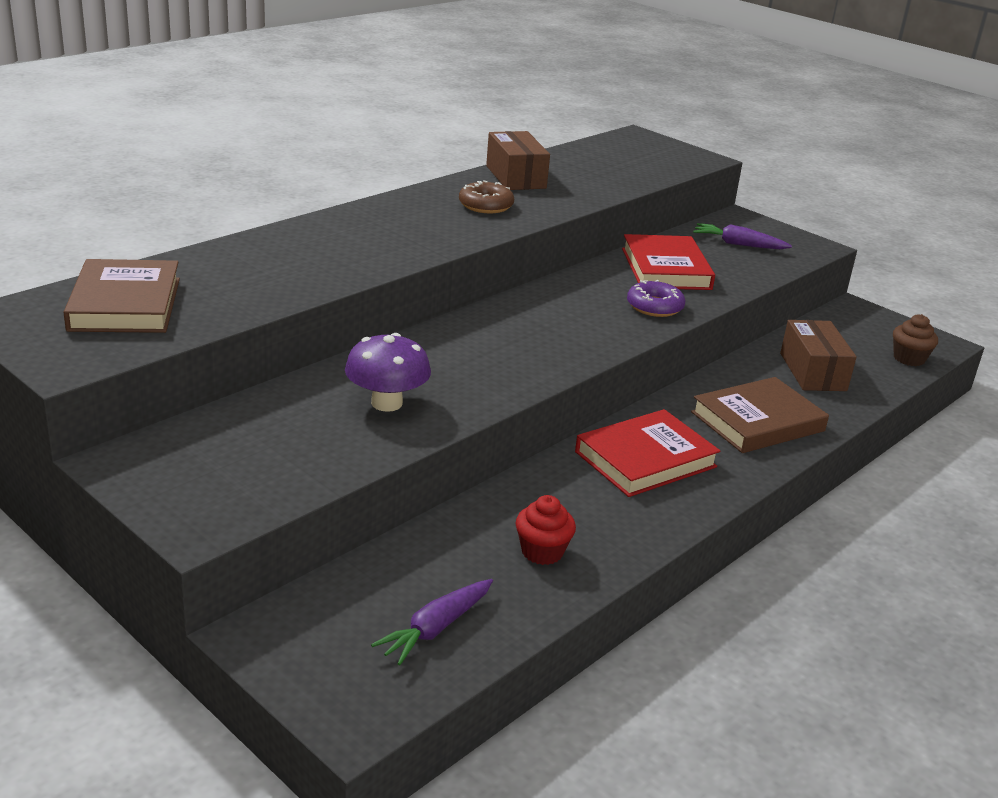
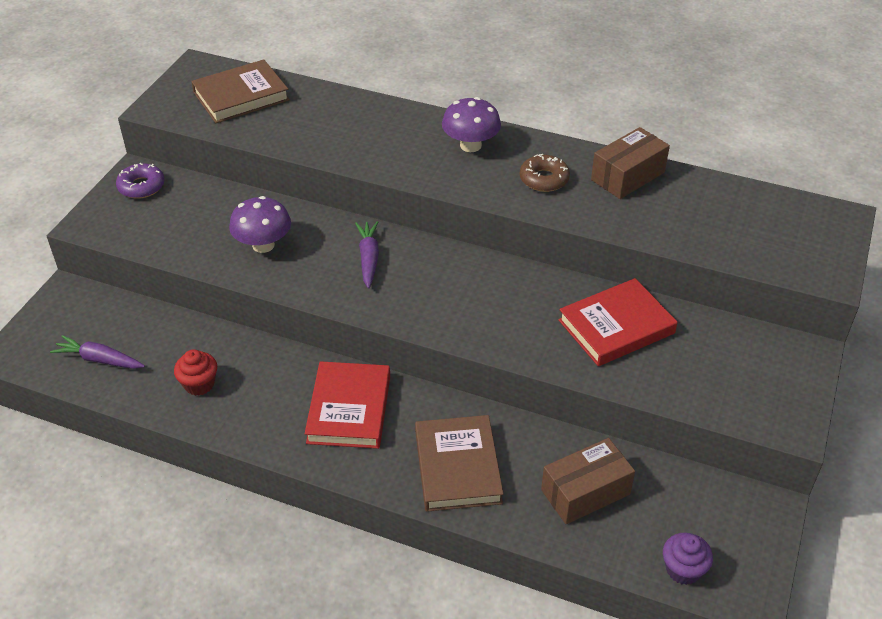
camera: 70 degrees right, 15 degrees up
(394, 218) = (470, 145): none -> purple mushroom
(645, 459) = (349, 409): red book -> red book turned 60 degrees clockwise
(654, 307) = (527, 337): purple donut -> purple donut (141, 186)
(738, 244) = (729, 364): purple carrot -> purple carrot (369, 258)
(757, 421) = (458, 467): brown book -> brown book turned 45 degrees clockwise
(909, 358) = (683, 569): brown cupcake -> purple cupcake

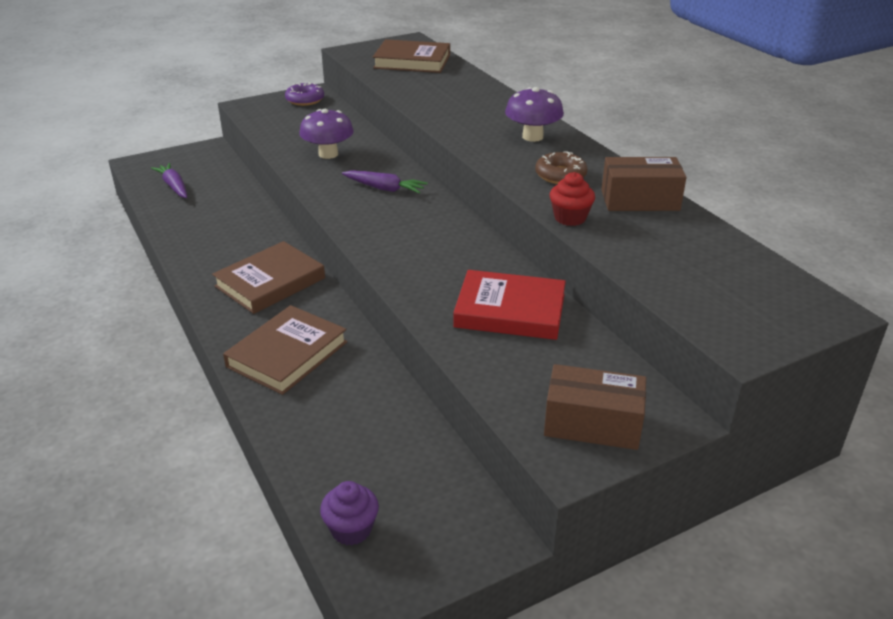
camera: 40 degrees right, 10 degrees down
(199, 384) = (205, 224): red cupcake -> red cupcake (570, 218)
(349, 409) = (270, 282): red book -> brown book
(369, 258) = (384, 188): purple carrot -> purple carrot turned 75 degrees clockwise
(585, 492) = (354, 425): brown box -> brown box (592, 424)

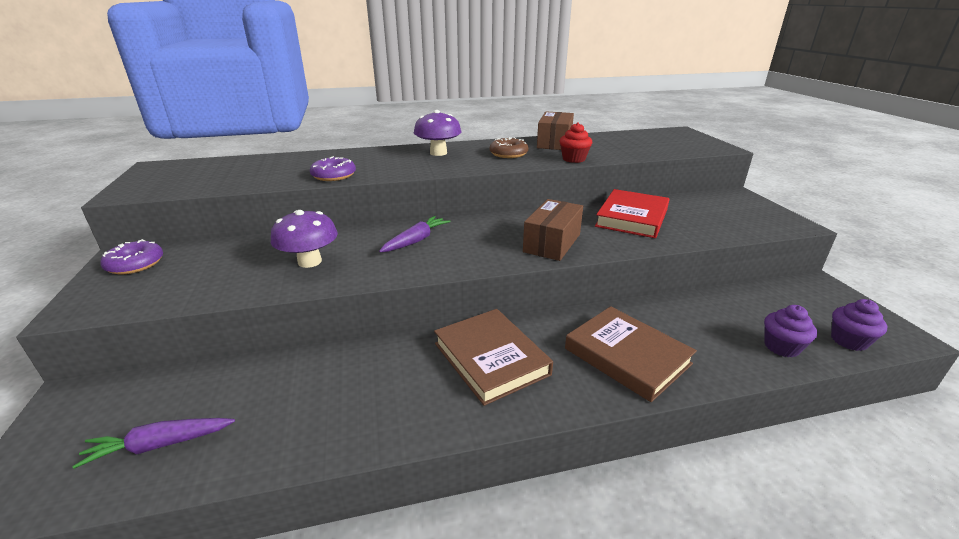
camera: 75 degrees left, 5 degrees down
(325, 465) = (781, 347): none -> purple cupcake
(412, 61) = (216, 171): brown book -> none
(427, 105) = (334, 175): none -> purple donut
(592, 424) = (753, 213): brown box -> brown box (552, 243)

